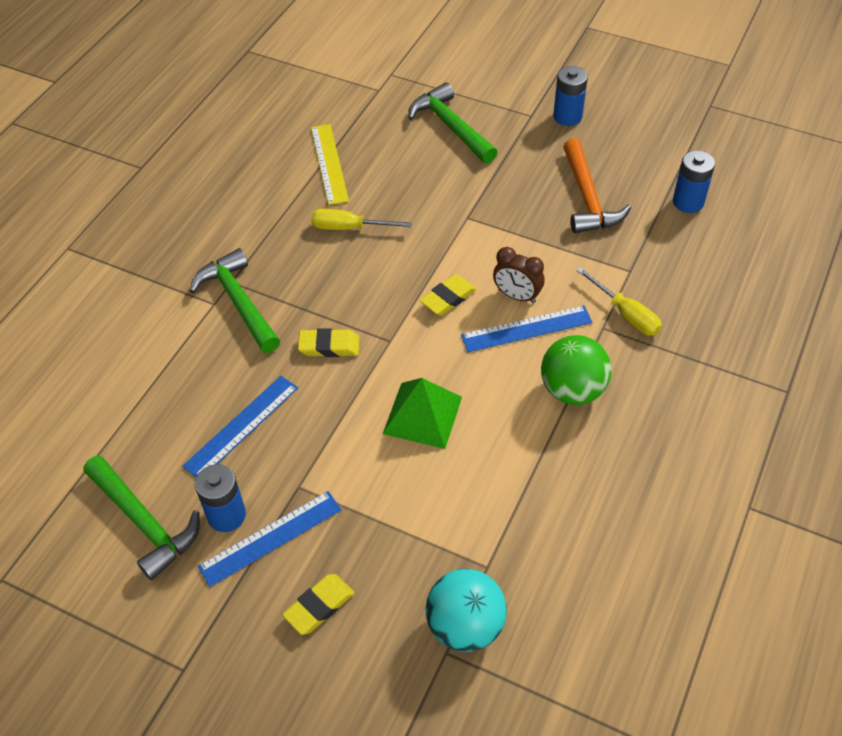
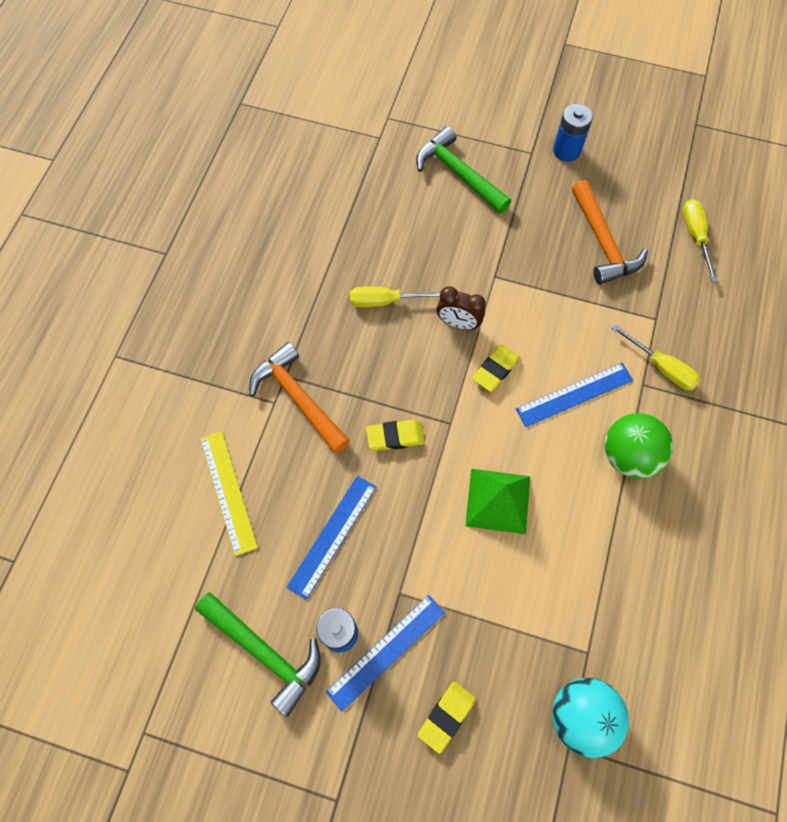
camera: 10 degrees left, 15 degrees up
(238, 302) = (298, 398): green hammer -> orange hammer
(329, 163) = (350, 229): yellow ruler -> yellow ruler (228, 491)
(517, 296) = (558, 359): brown clock -> brown clock (458, 323)
(688, 202) = (695, 236): blue battery -> yellow screwdriver

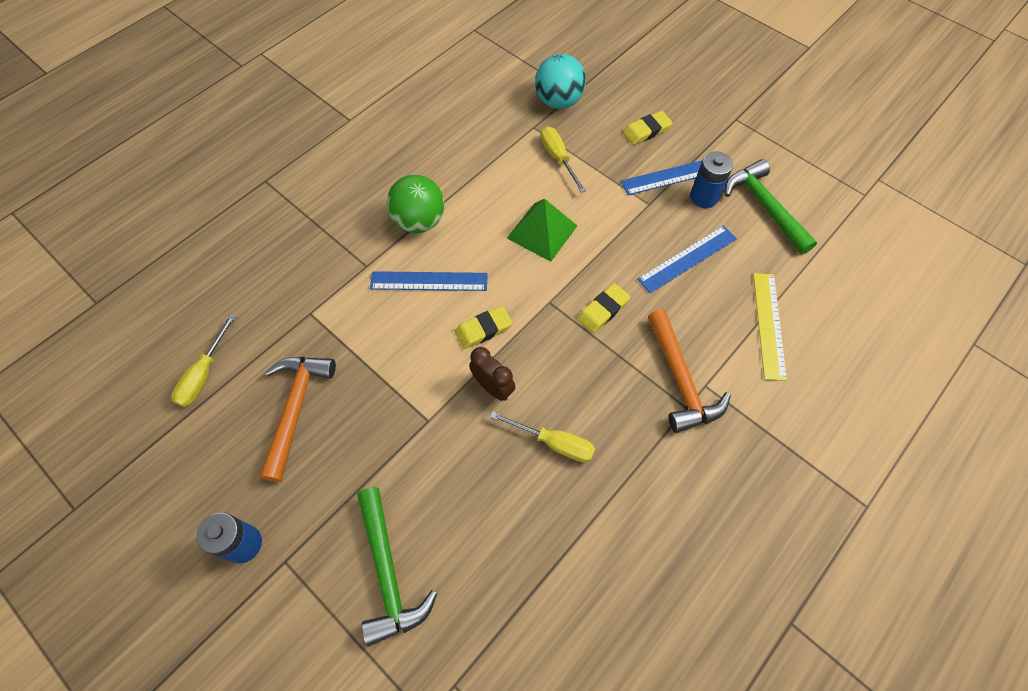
camera: 155 degrees left, 5 degrees down
(395, 437) = (603, 310): yellow eraser -> yellow eraser turned 60 degrees counterclockwise
(661, 367) = (340, 272): yellow screwdriver -> yellow screwdriver (558, 158)

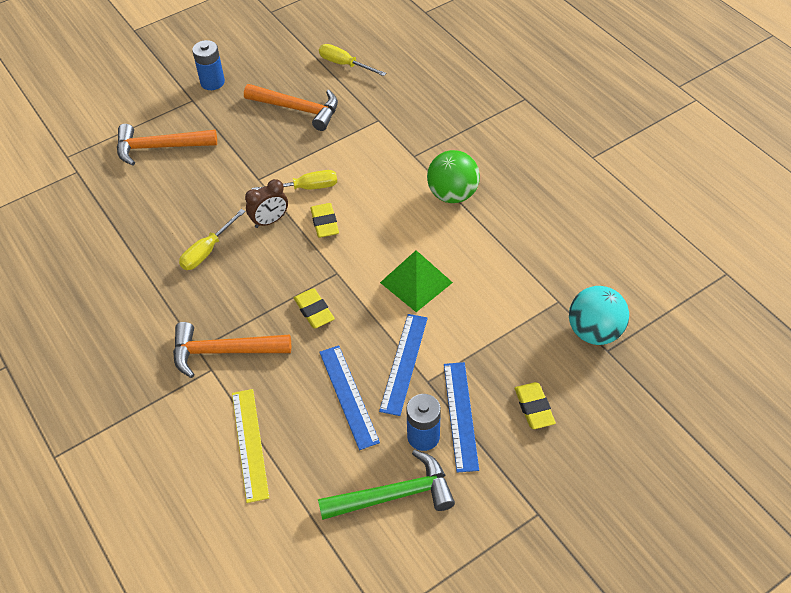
camera: 105 degrees right, 10 degrees down
(388, 573) = (159, 147): green hammer -> orange hammer
(429, 281) = (385, 194): blue ruler -> blue ruler (404, 363)
(558, 158) = (508, 314): yellow screwdriver -> yellow screwdriver (306, 188)
(769, 325) = (250, 444): yellow ruler -> yellow ruler turned 60 degrees clockwise

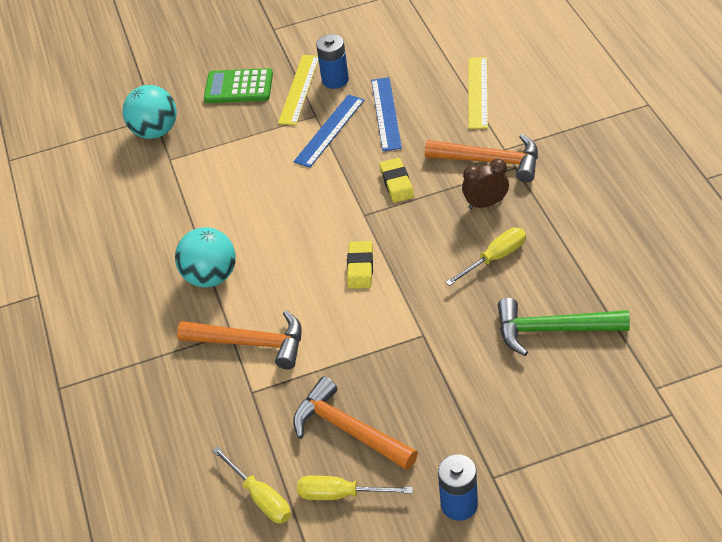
camera: 160 degrees left, 5 degrees down
(159, 147) = (543, 404): orange hammer -> orange hammer (251, 343)
(270, 221) = (420, 280): brown clock -> brown clock (485, 204)
(306, 188) = (369, 313): yellow screwdriver -> yellow screwdriver (341, 494)
(394, 495) = (372, 49): green hammer -> green hammer (552, 330)
(416, 282) = (290, 194): green pyramid -> none
(452, 194) = (211, 277): green ball -> turquoise ball
(460, 415) = (299, 89): blue ruler -> yellow ruler
(534, 408) = (238, 87): yellow eraser -> green calculator

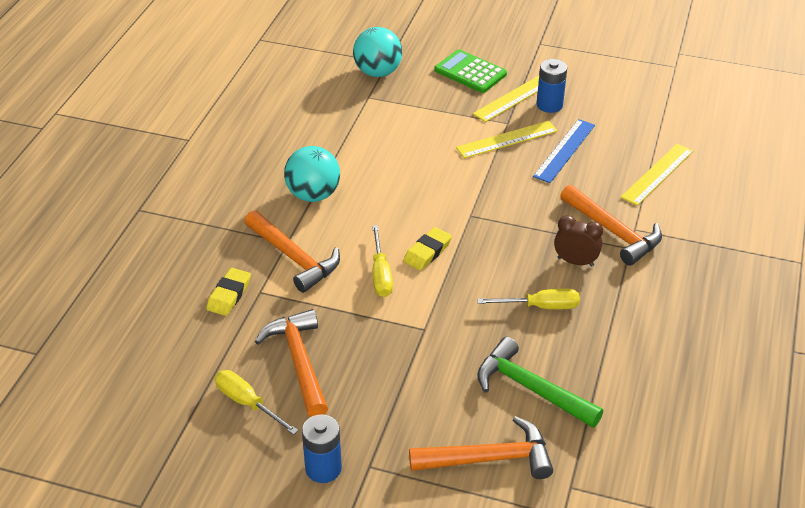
camera: 30 degrees right, 5 degrees down
(260, 497) = (191, 368): yellow screwdriver -> yellow screwdriver (381, 274)
(329, 130) = (507, 139): blue ruler -> yellow ruler
(397, 183) = (519, 206): yellow eraser -> yellow eraser (229, 295)
(577, 407) = (489, 458): none -> orange hammer

